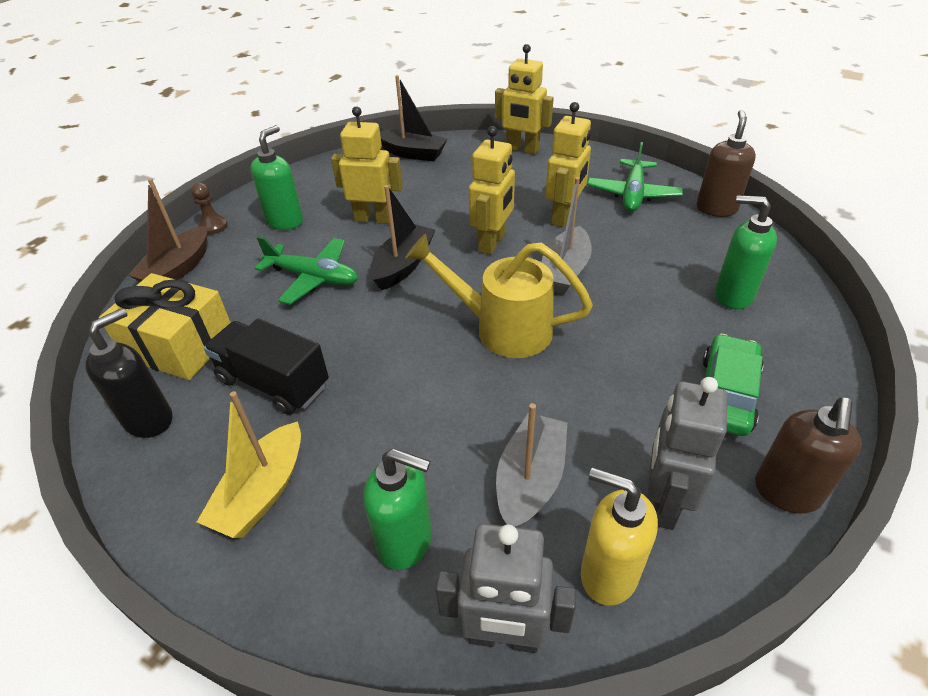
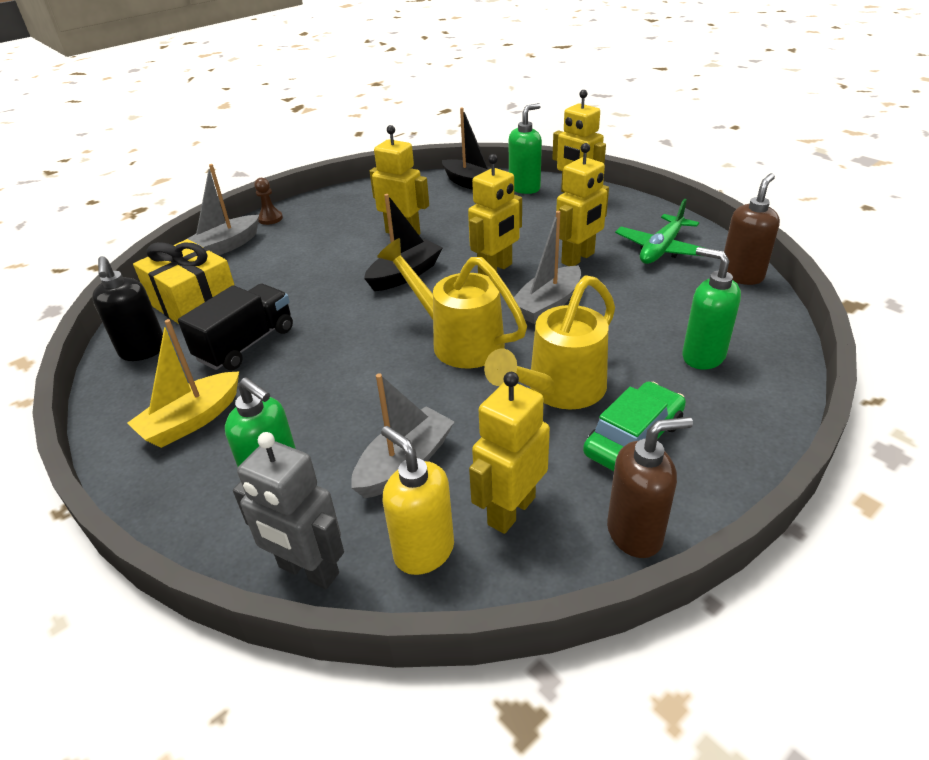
camera: 20 degrees right, 5 degrees down
(149, 419) = (143, 351): black soap dispenser -> black soap dispenser turned 105 degrees clockwise
(178, 269) = (225, 246): brown boat -> grey boat
(273, 383) = (246, 344): black truck -> black truck turned 75 degrees clockwise
(285, 221) = (329, 223): green soap dispenser -> green soap dispenser (525, 188)
(313, 277) = (325, 271): green plane -> none
(630, 360) = (559, 390): none -> yellow watering can
(663, 502) = (511, 510): grey robot -> yellow robot
(786, 492) = (635, 533): brown soap dispenser -> brown soap dispenser turned 150 degrees counterclockwise

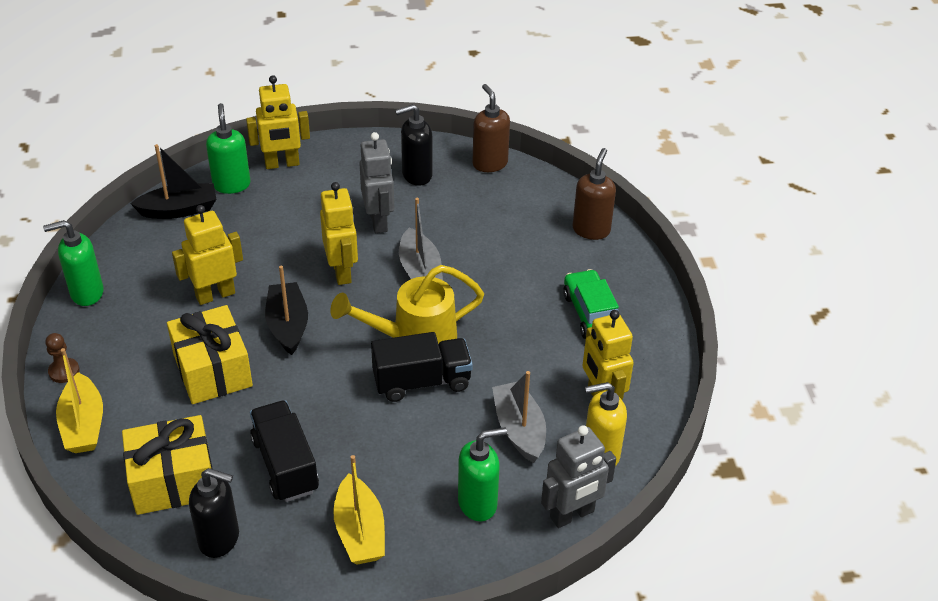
camera: 60 degrees left, 5 degrees up
(225, 246) = (83, 425): grey boat -> yellow boat
(323, 267) = (213, 370): none -> yellow gift
(410, 370) = (422, 382): none -> black truck
(559, 390) = (518, 320): yellow watering can -> none
(578, 258) = (379, 221): yellow robot -> grey robot
(635, 533) = (660, 358): brown soap dispenser -> brown soap dispenser (591, 230)
(661, 249) = (416, 175): green plane -> black soap dispenser
(702, 356) = (550, 238): green soap dispenser -> green soap dispenser (86, 293)

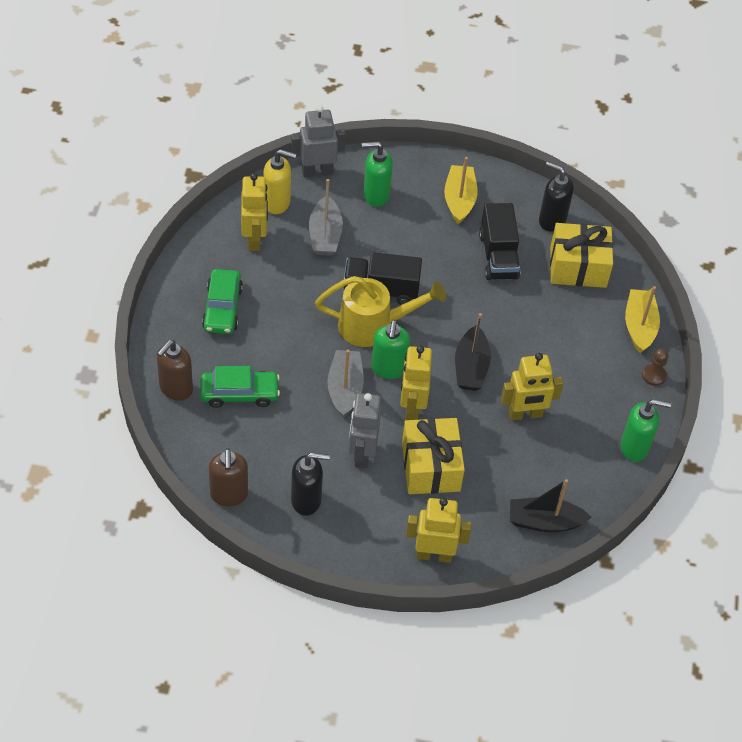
camera: 165 degrees left, 10 degrees up
(213, 370) = (538, 344): yellow gift -> yellow gift (430, 467)
(231, 184) = (489, 540): green soap dispenser -> green soap dispenser (388, 369)
(526, 241) = (239, 393): none -> green car

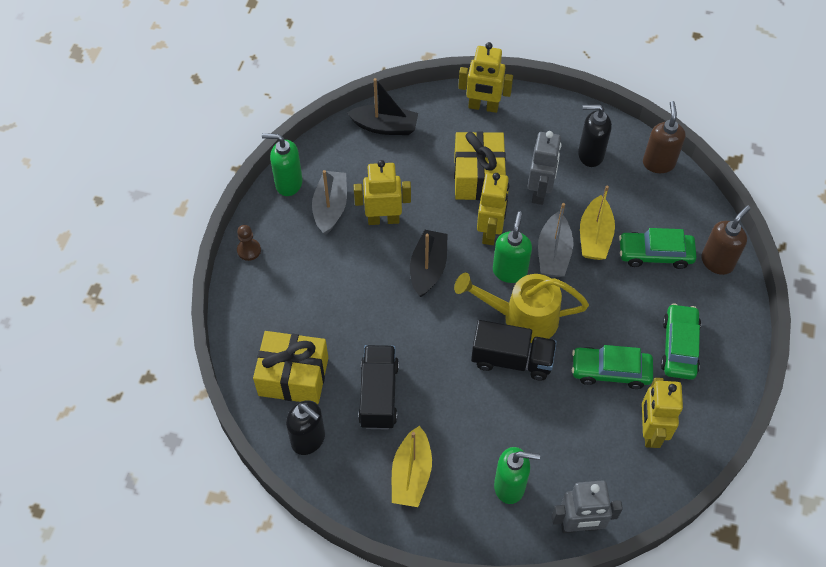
camera: 170 degrees left, 5 degrees up
(277, 203) = (626, 481): yellow soap dispenser -> none
(288, 284) = (610, 371): none -> green car
(325, 235) = (571, 433): grey boat -> grey boat (330, 207)
(639, 326) = (247, 303): yellow boat -> yellow boat (594, 236)

